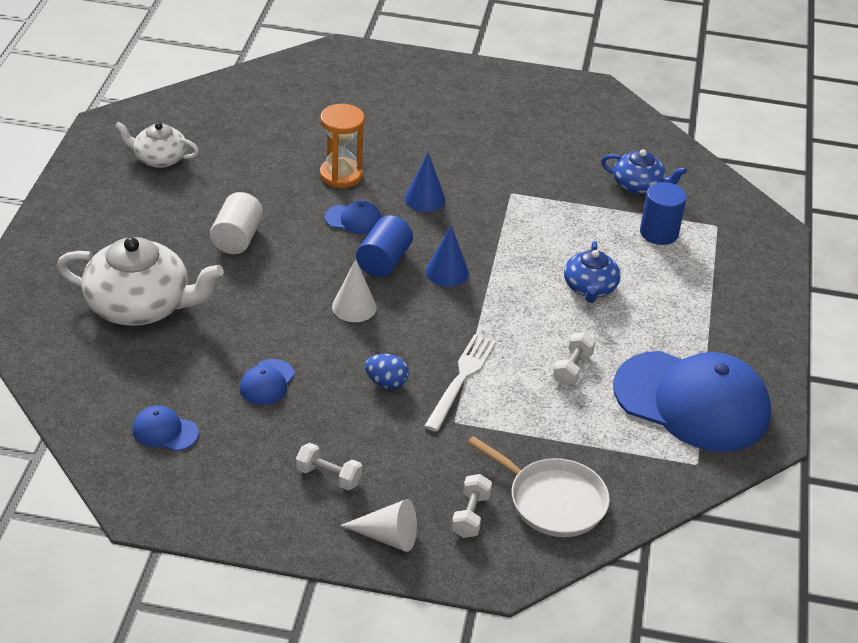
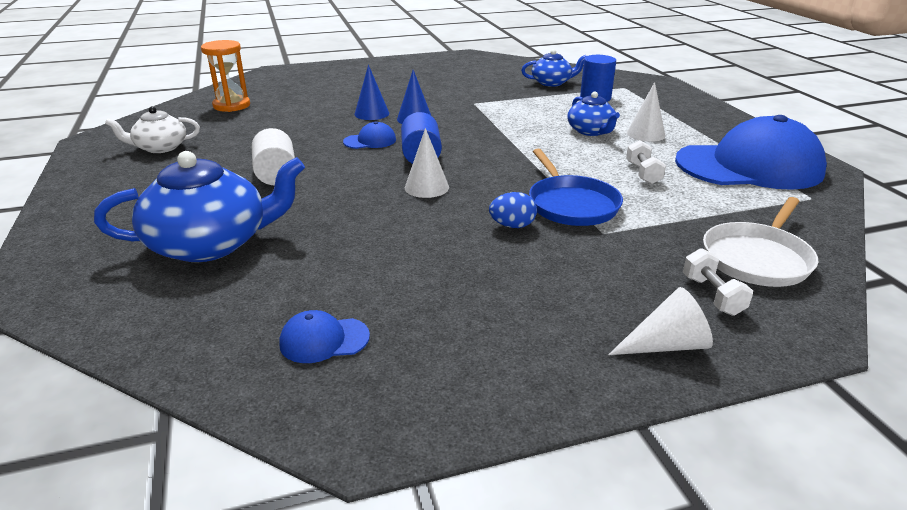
camera: 25 degrees left, 10 degrees down
(140, 306) = (211, 243): white teapot -> blue teapot
(267, 382) = (400, 260): blue cap -> none
(328, 476) = (544, 314): white dumbbell -> none
(341, 175) = (334, 122): orange hourglass -> orange hourglass (231, 105)
(447, 272) = (478, 149): blue cone -> blue cone (371, 113)
(461, 379) = (571, 204): white fork -> blue pan
(552, 501) = (757, 258): white pan -> white pan turned 120 degrees clockwise
(643, 314) = (645, 134): none -> white cone

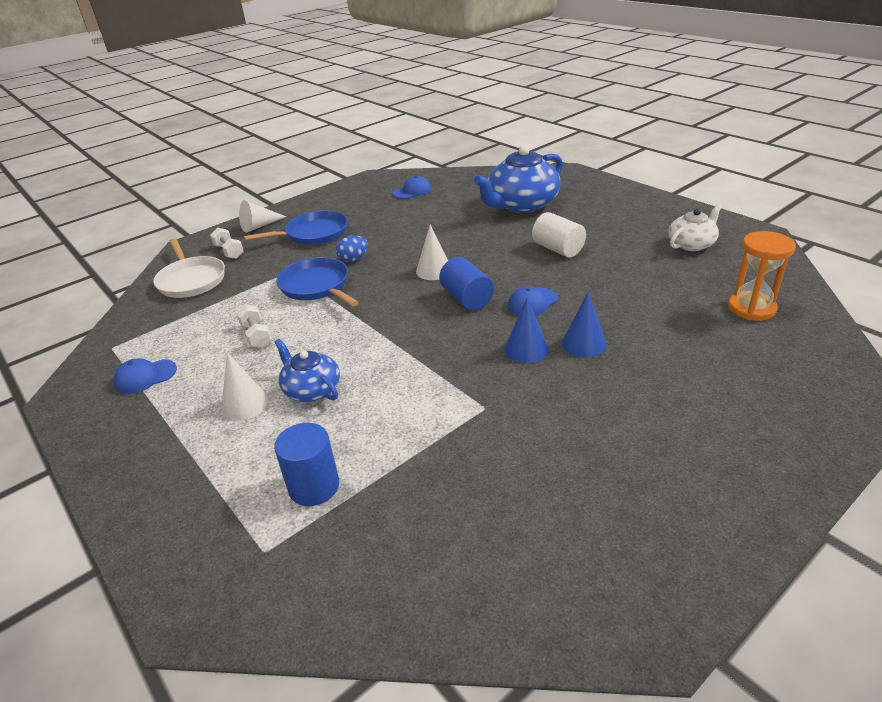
camera: 160 degrees right, 5 degrees up
(552, 83) = (399, 524): blue teapot -> none
(559, 289) = (313, 234): none -> blue pan
(749, 166) = (145, 377): blue cap -> blue cap, size x0.40
(757, 258) = (191, 280): white pan -> white pan turned 135 degrees clockwise

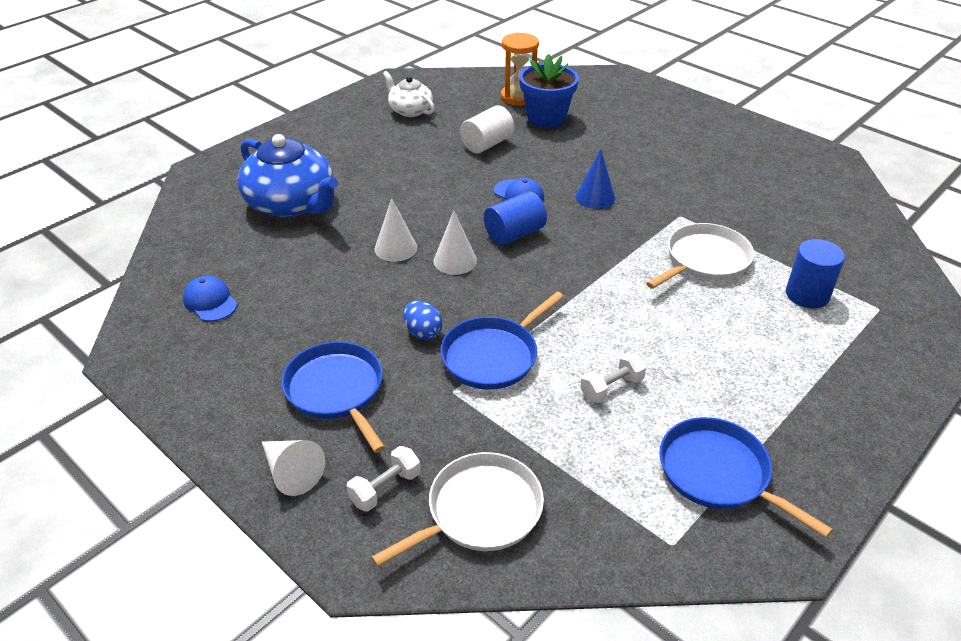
camera: 100 degrees left, 5 degrees up
(145, 377) = (719, 474): blue cap -> blue pan
(245, 404) = (730, 364): white cone -> white cone (395, 248)
(311, 389) = (692, 320): blue teapot -> none
(398, 413) = (704, 260): none -> white pan
(558, 249) = (412, 179): white cylinder -> white cylinder (487, 144)
(583, 343) = (580, 169): blue cone -> none
(703, 326) = (546, 117): none -> blue flower pot

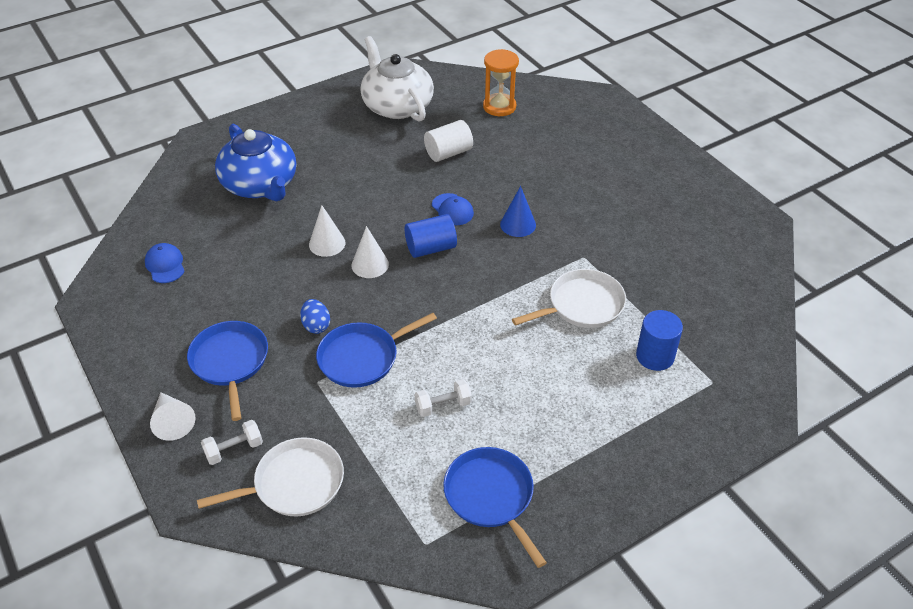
camera: 15 degrees right, 5 degrees up
(410, 110) = (397, 106): white teapot -> white teapot, size x1.77
(546, 117) = (514, 133): blue flower pot -> none

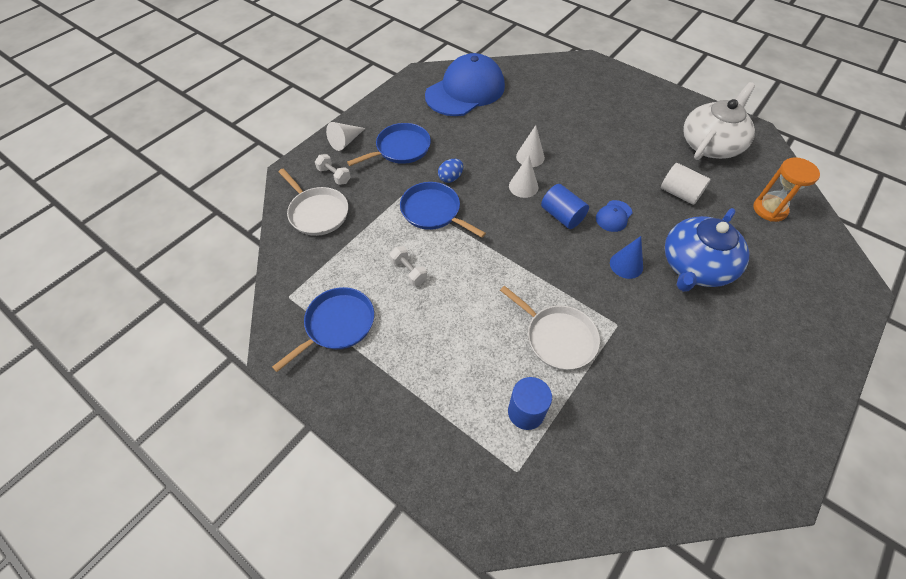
camera: 70 degrees right, 10 degrees up
(165, 265) = (465, 91): blue cap -> blue cap, size x2.48
(260, 185) = (565, 104): blue teapot -> blue teapot (695, 266)

